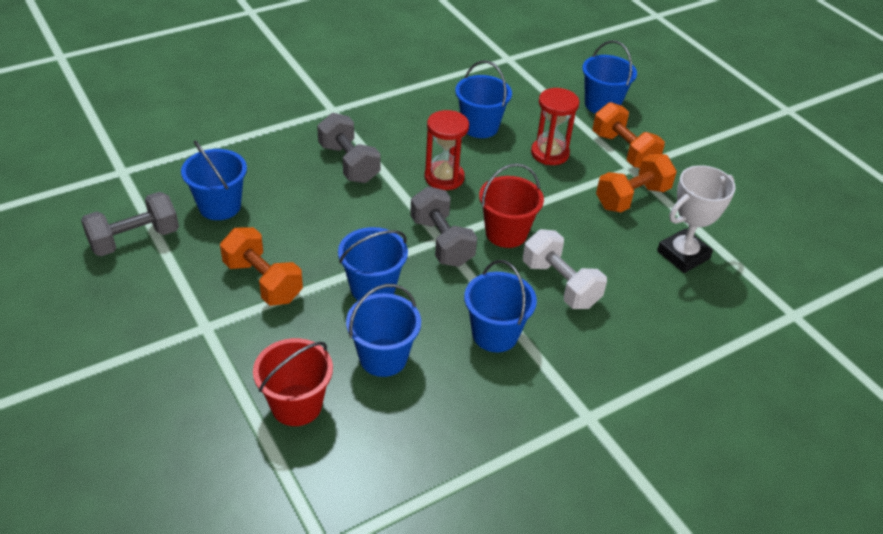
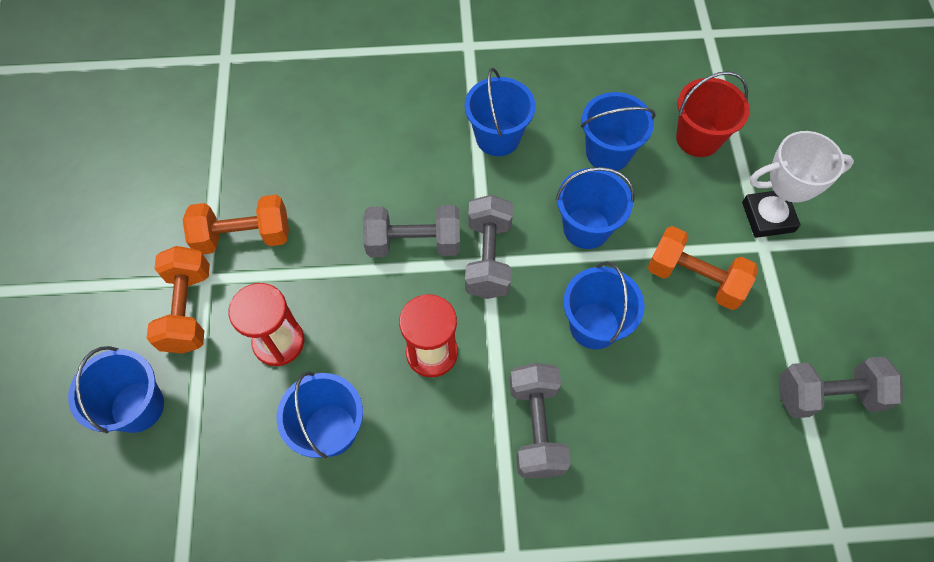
camera: 150 degrees left, 20 degrees up
(219, 206) = (719, 412): blue bucket -> blue bucket (594, 325)
(263, 281) = (694, 278): orange dumbbell -> orange dumbbell turned 45 degrees counterclockwise
(506, 233) = (414, 243): red bucket -> grey dumbbell
(560, 284) = (403, 163): white dumbbell -> none
(683, 255) = (260, 149): white trophy -> white trophy (768, 217)

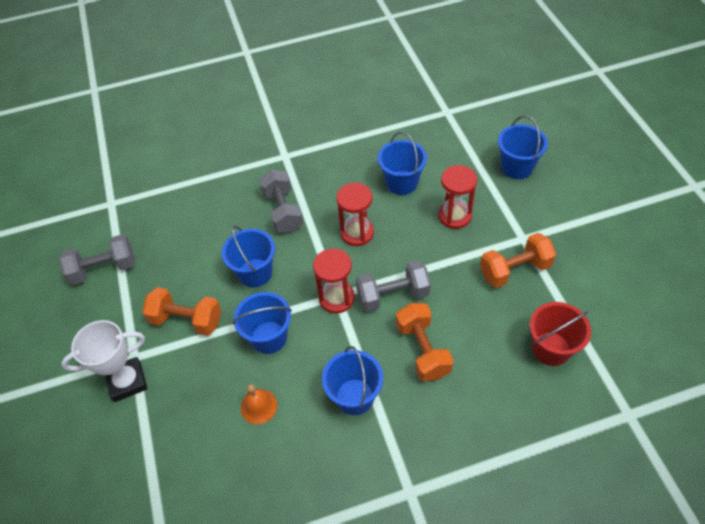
camera: 170 degrees right, 10 degrees down
(188, 309) = (522, 219): orange dumbbell -> orange dumbbell (423, 350)
(488, 258) = (336, 298): grey dumbbell -> red hourglass
(608, 153) = (258, 406): blue bucket -> orange bell
(698, 138) = (181, 441): red bucket -> red bucket (551, 349)

